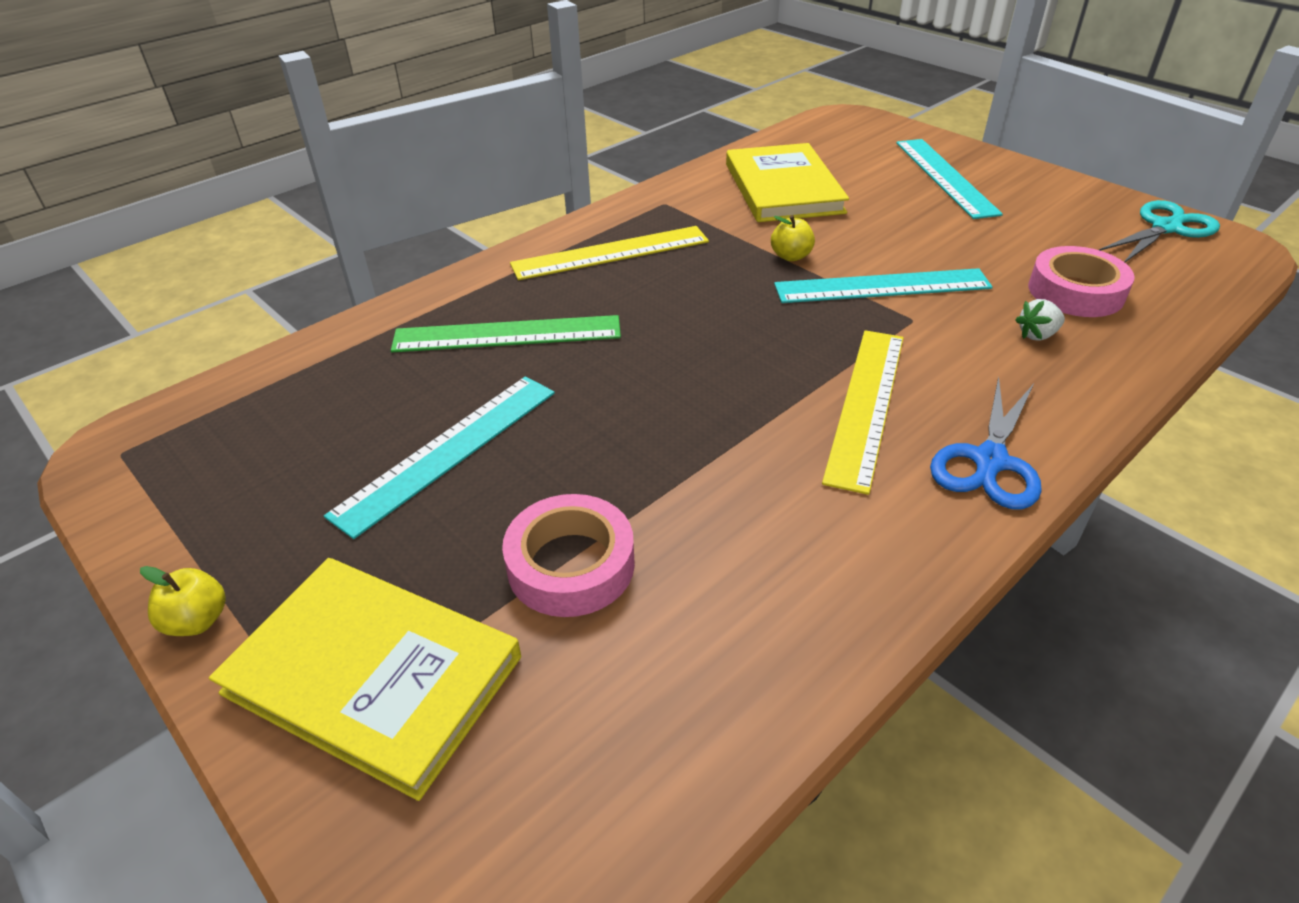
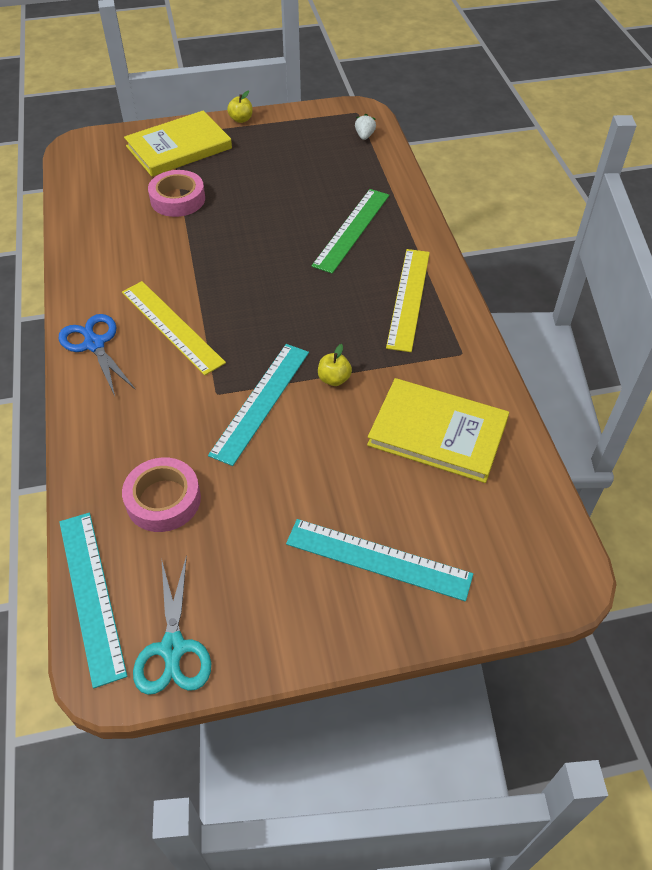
camera: 120 degrees right, 10 degrees up
(448, 451) = (275, 188): turquoise ruler -> turquoise ruler (91, 594)
(1037, 335) = (148, 439): white strawberry -> white strawberry (364, 136)

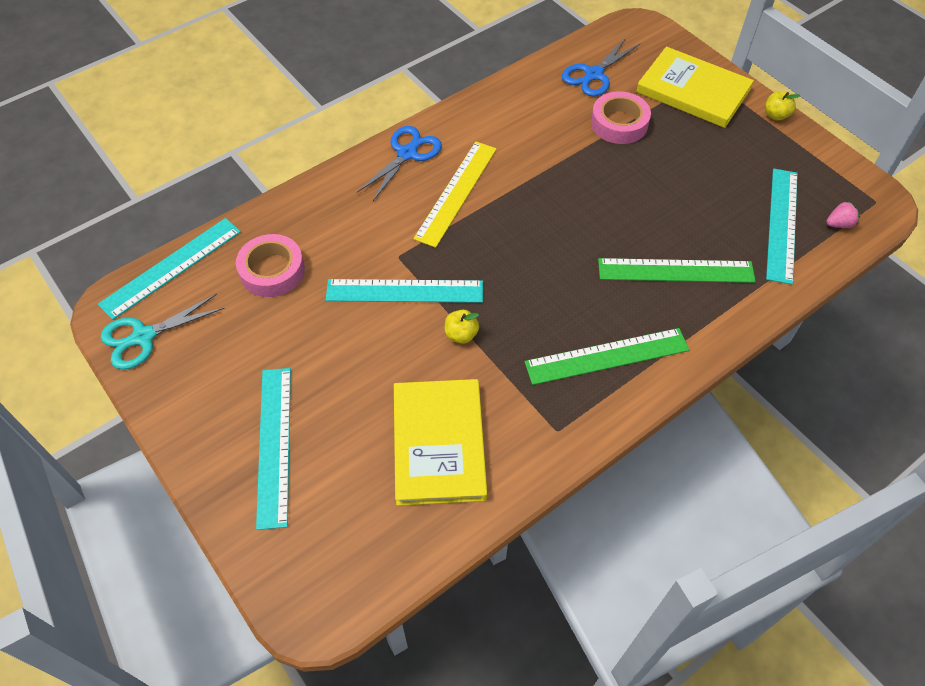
camera: 65 degrees right, 5 degrees up
(109, 191) = (594, 74): none -> blue scissors
(346, 161) = (782, 224): none -> turquoise ruler
(364, 136) = (839, 224): white strawberry -> pink strawberry
(408, 298) = (607, 356): yellow ruler -> green ruler

